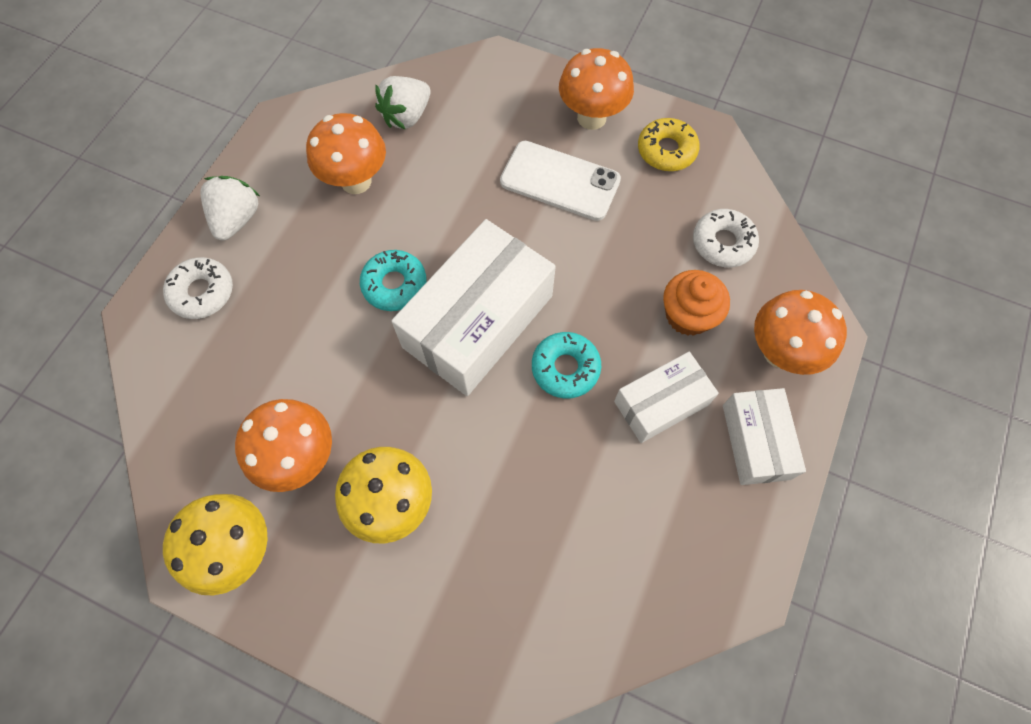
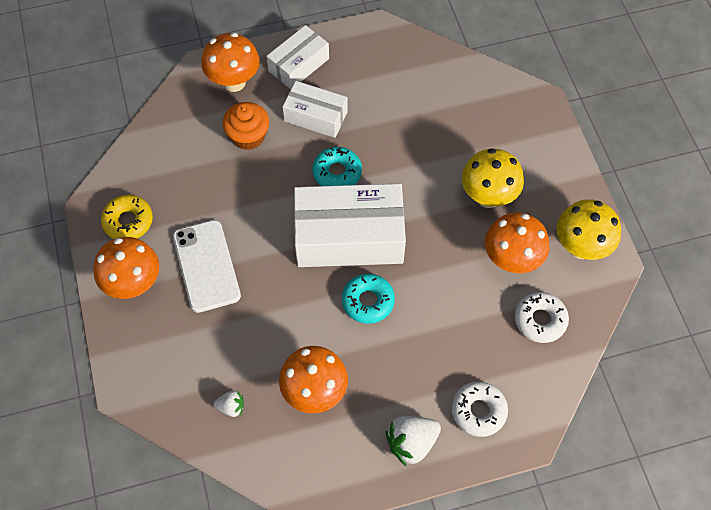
camera: 130 degrees left, 5 degrees down
(407, 116) = (231, 407): white strawberry -> white strawberry, size x0.56
(723, 243) = (180, 148): white donut -> white donut (540, 320)

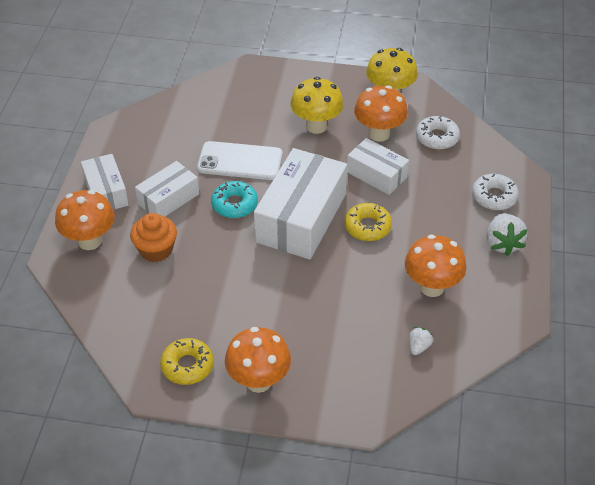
camera: 65 degrees left, 15 degrees down
(206, 266) = (271, 321): white phone -> white phone (240, 161)
(368, 301) = (367, 227): turquoise donut -> yellow donut
(448, 281) = (376, 174): none -> white box

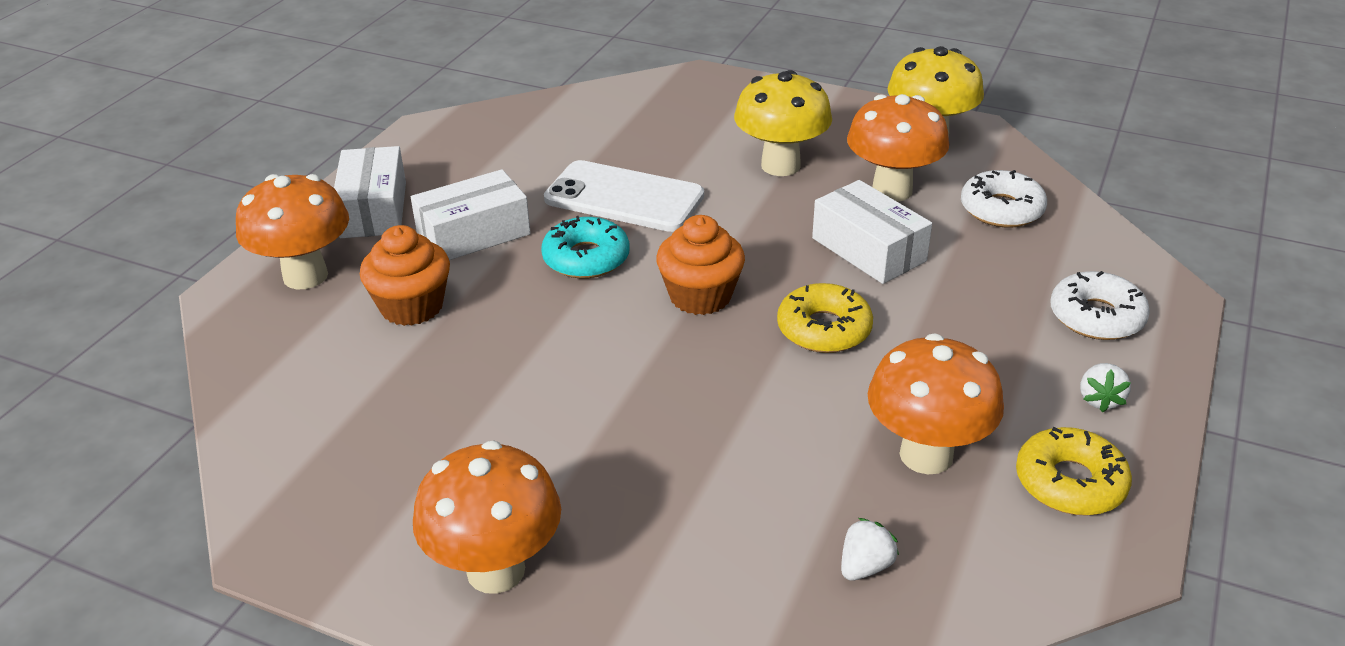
camera: 15 degrees right, 10 degrees down
(187, 366) = (367, 513): yellow donut -> yellow donut (1070, 483)
(301, 218) = (700, 296): white box -> orange cupcake
(503, 243) = (1100, 400): white strawberry -> white strawberry, size x0.56

